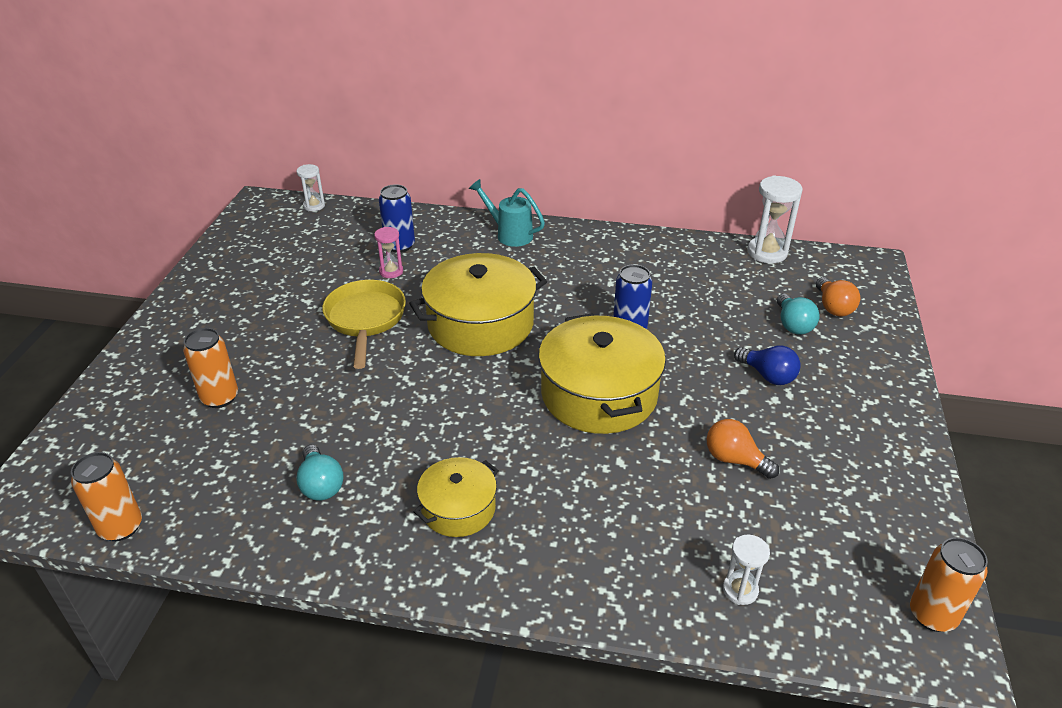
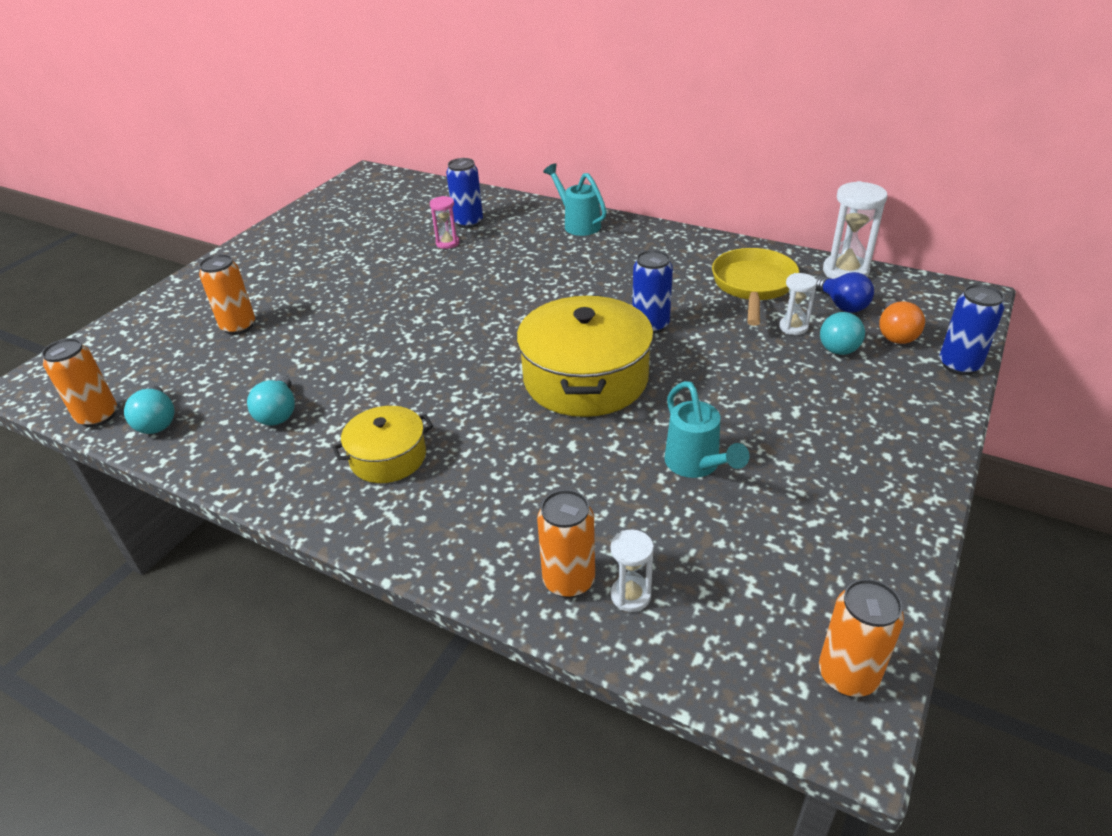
camera: 20 degrees right, 0 degrees up
(193, 520) = (157, 422): none -> turquoise light bulb
(314, 206) = (411, 181): white hourglass -> white hourglass (793, 327)
(365, 320) = (400, 281): yellow pan -> yellow pan (753, 286)
(480, 324) = (504, 298): yellow pot -> none
(683, 589) = (569, 581): none -> orange can
(735, 460) = (696, 466): orange light bulb -> turquoise watering can
(768, 375) = (780, 390): blue light bulb -> blue light bulb (842, 305)
(893, 328) = (959, 365): none -> blue can

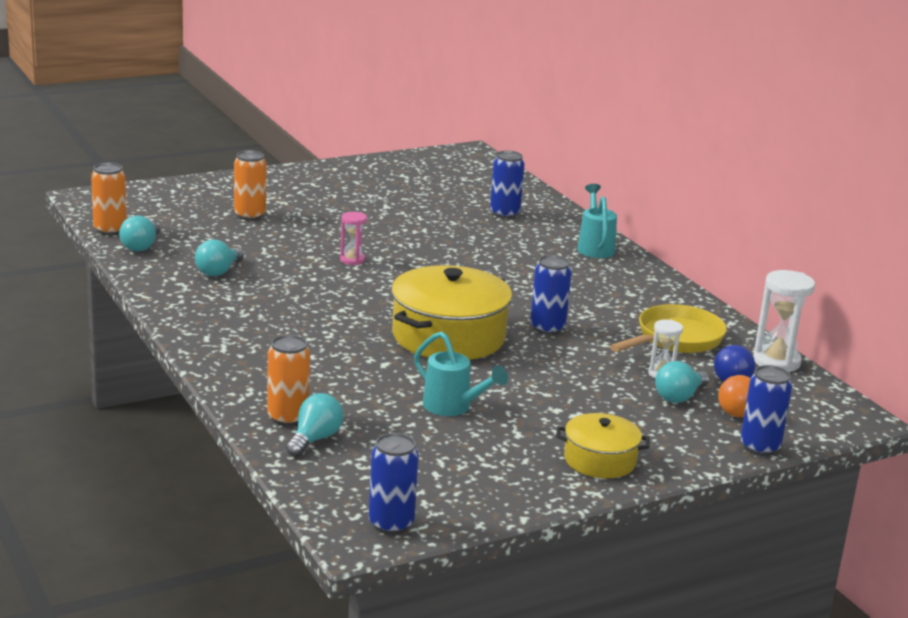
camera: 30 degrees right, 15 degrees down
(388, 457) = (258, 320): yellow pot -> yellow pot (600, 460)
(447, 243) = (467, 221): pink hourglass -> pink hourglass (352, 260)
(630, 595) = (315, 439): white hourglass -> turquoise light bulb
(696, 466) = (453, 408): turquoise watering can -> turquoise watering can turned 60 degrees counterclockwise
(847, 675) = (391, 524): orange can -> blue can

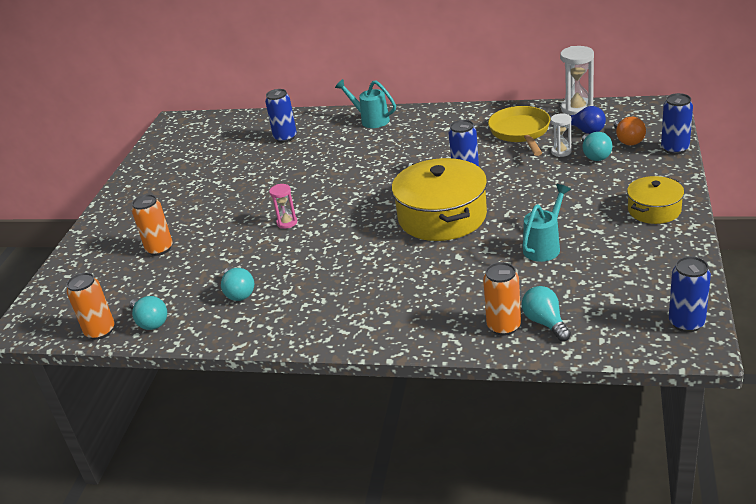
camera: 45 degrees left, 10 degrees up
(453, 408) = (545, 246): turquoise watering can -> turquoise watering can turned 45 degrees counterclockwise

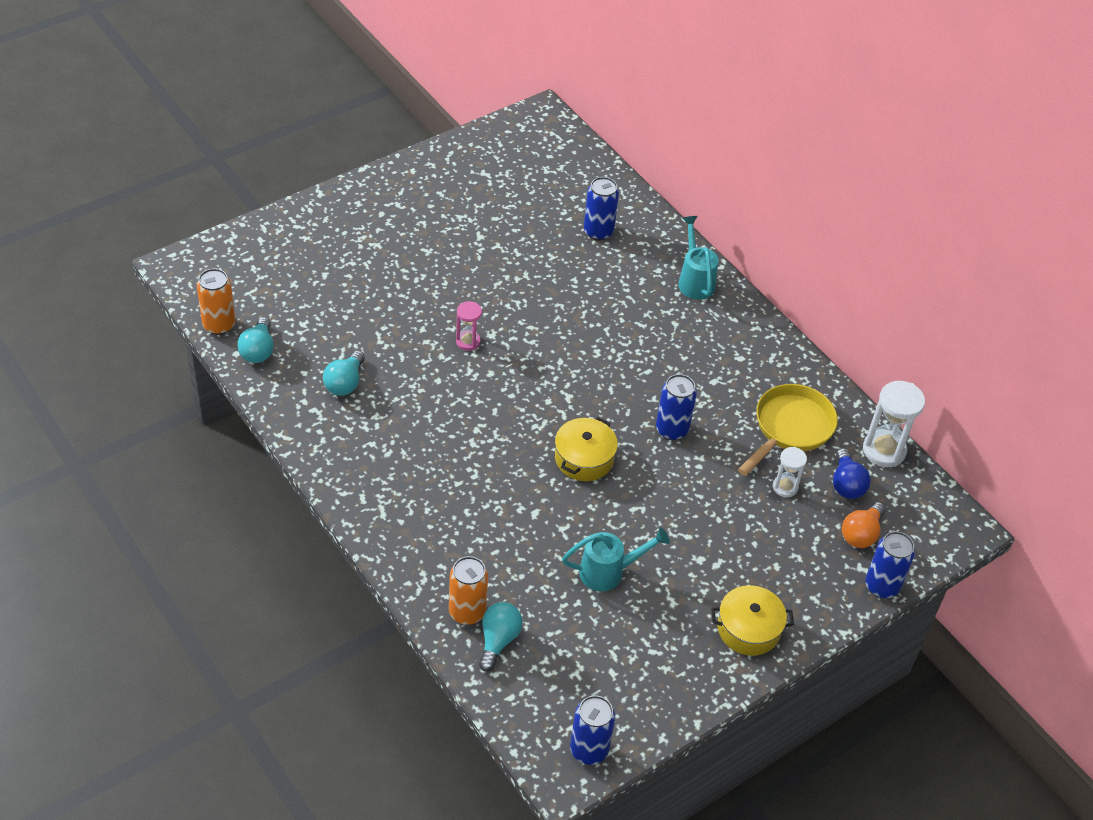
camera: 35 degrees right, 15 degrees up
(159, 249) = (349, 275): orange can -> none
(442, 216) = (584, 458): yellow pot -> yellow pot, size x0.56
(595, 155) = (804, 521): turquoise light bulb -> none

